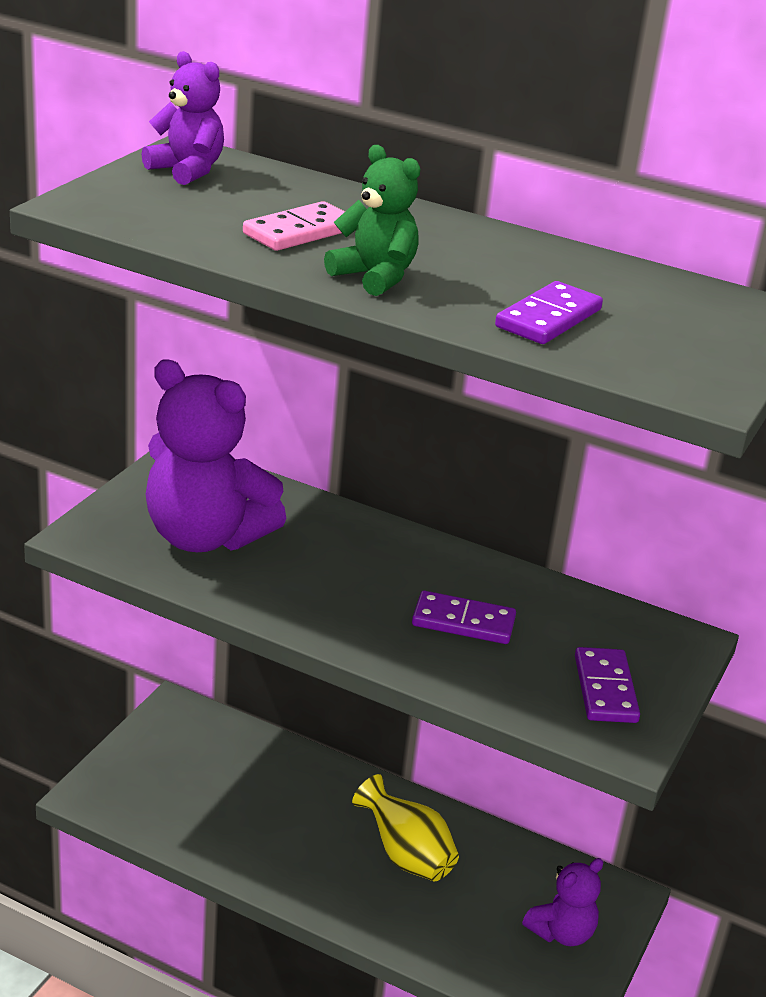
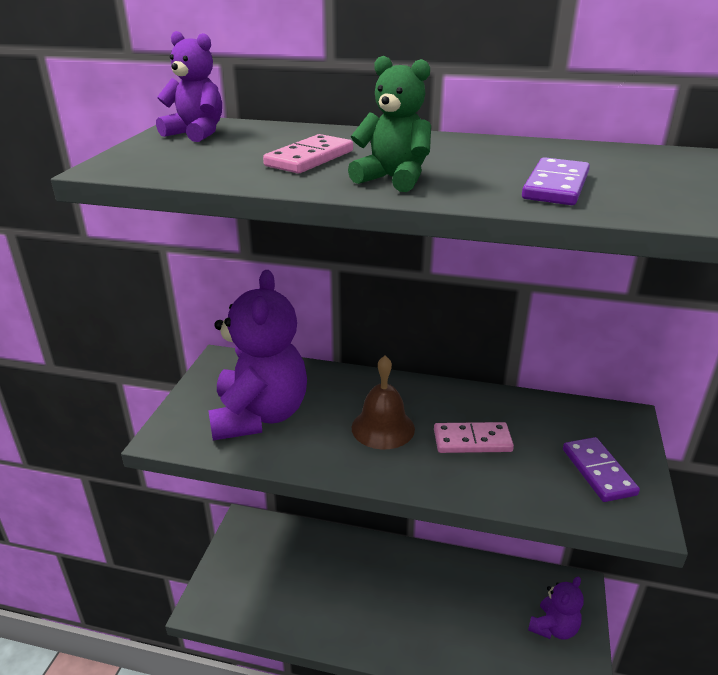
camera: 10 degrees left, 0 degrees up
(205, 537) = (259, 415): purple teddy bear -> purple teddy bear turned 105 degrees counterclockwise
(356, 583) = (383, 428): none -> brown bell
(406, 856) = (431, 596): yellow vase -> none
(463, 622) = (472, 440): purple domino -> pink domino

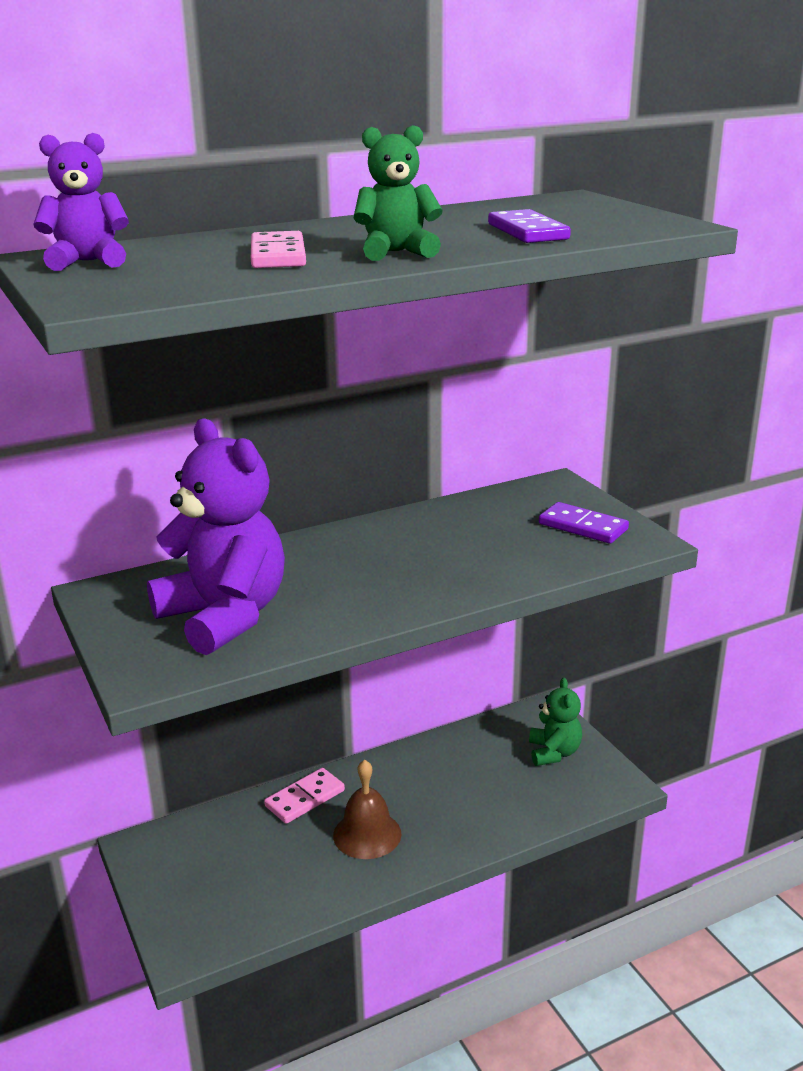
camera: 40 degrees left, 5 degrees down
(383, 428) = (367, 573): brown bell -> brown bell (367, 834)
(472, 440) = (460, 548): pink domino -> pink domino (305, 798)
(553, 627) = (554, 753): purple teddy bear -> green teddy bear

